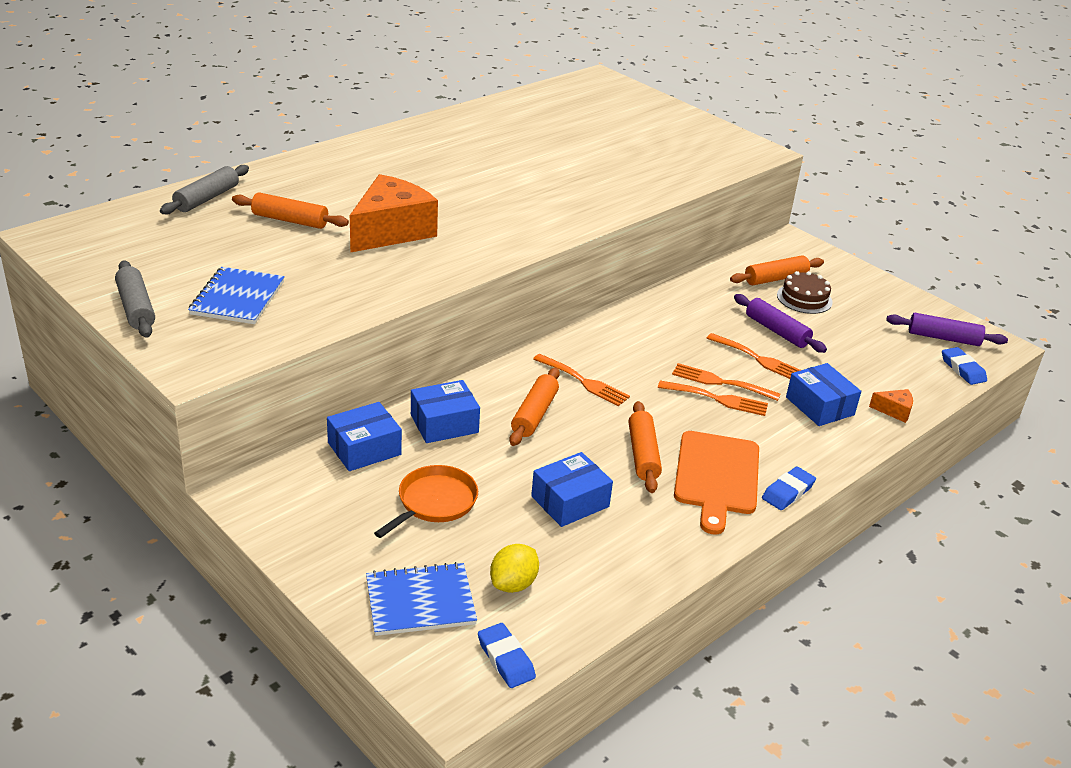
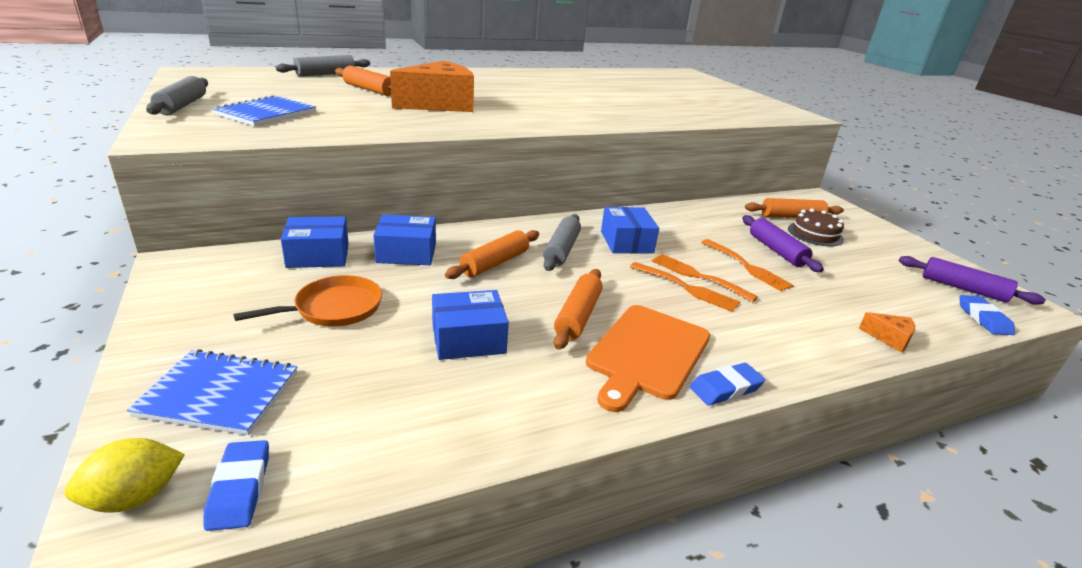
camera: 20 degrees right, 5 degrees down
(513, 584) = (335, 403): yellow lemon -> yellow lemon (135, 497)
(584, 382) = (561, 250): orange fork -> grey rolling pin
(819, 406) = (799, 316): blue box -> blue box (626, 242)

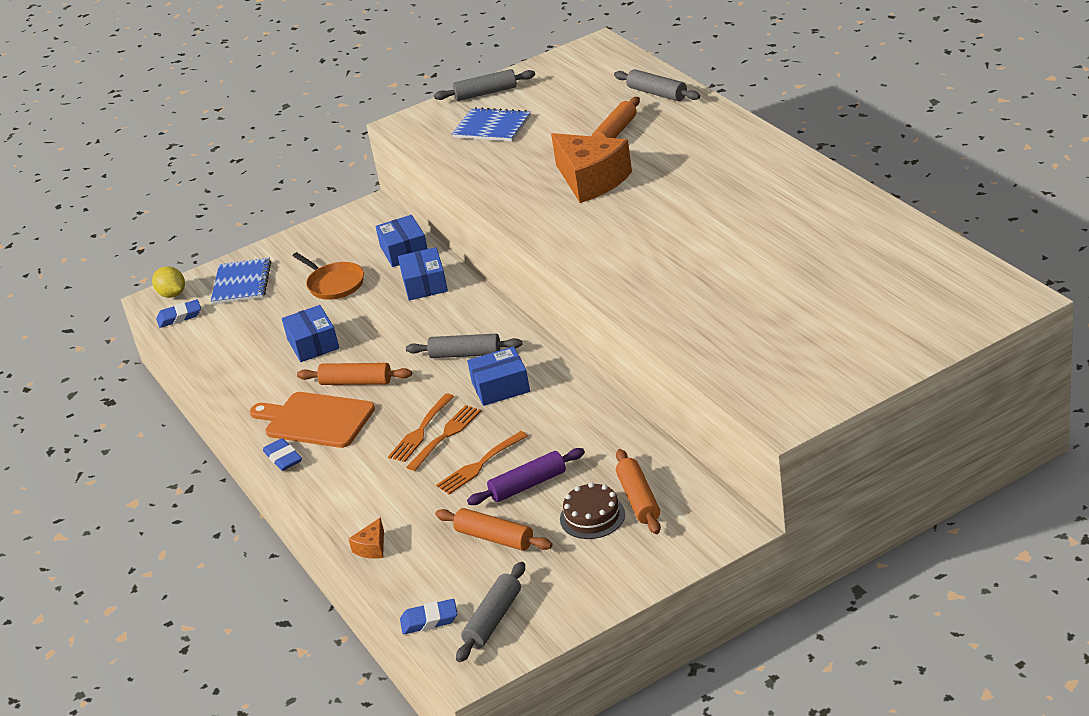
camera: 90 degrees right, 5 degrees up
(495, 263) = (425, 327): orange rolling pin -> orange rolling pin (494, 538)
(963, 288) = (493, 620): purple rolling pin -> grey rolling pin

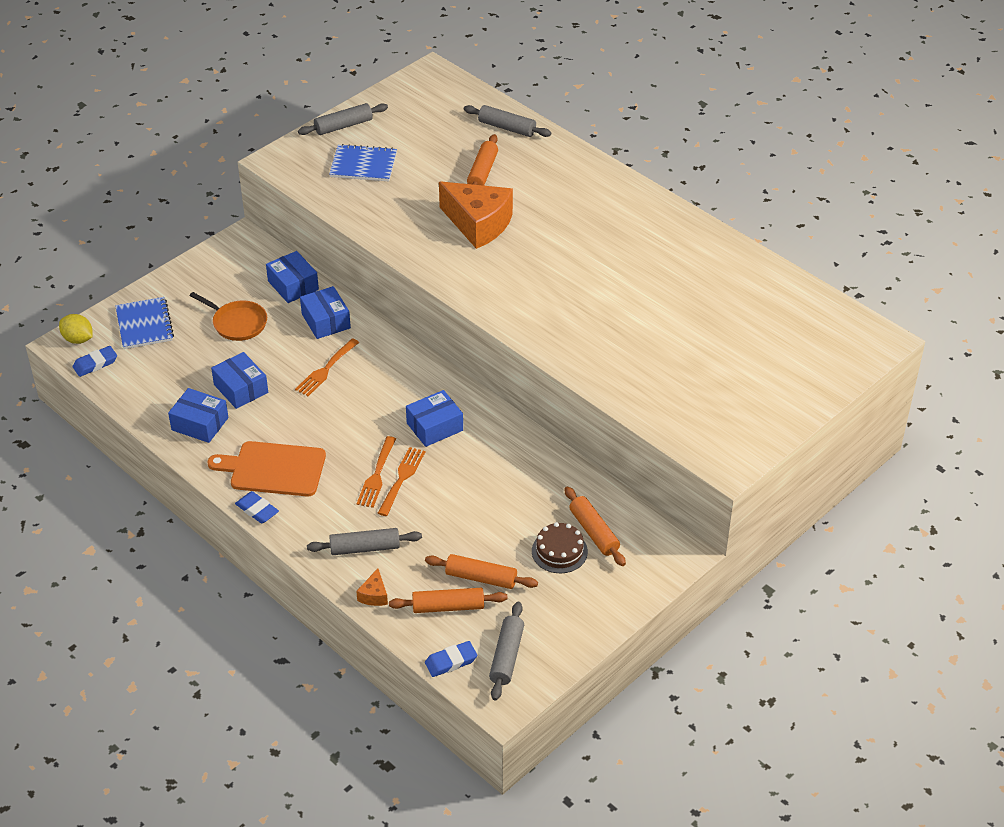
camera: 20 degrees left, 10 degrees up
(258, 375) = (200, 424): none -> blue box
(356, 382) = (297, 428): orange rolling pin -> orange rolling pin (448, 606)
(465, 354) = (390, 394): grey rolling pin -> grey rolling pin (365, 548)
(479, 465) = (443, 507): orange fork -> orange fork (326, 370)
(528, 485) = (493, 524): purple rolling pin -> none

